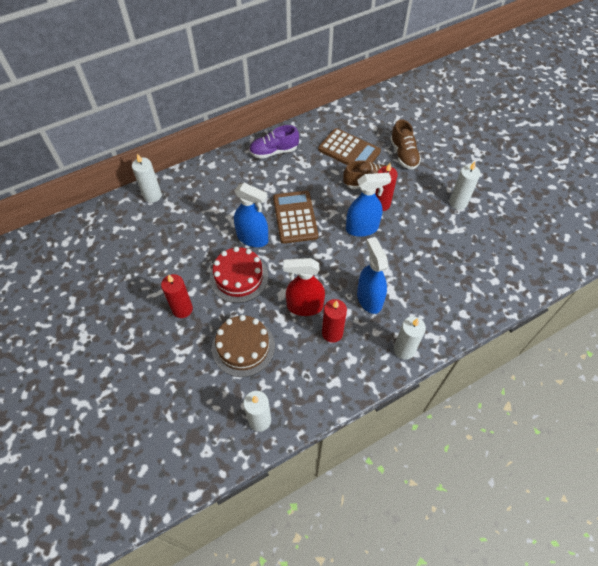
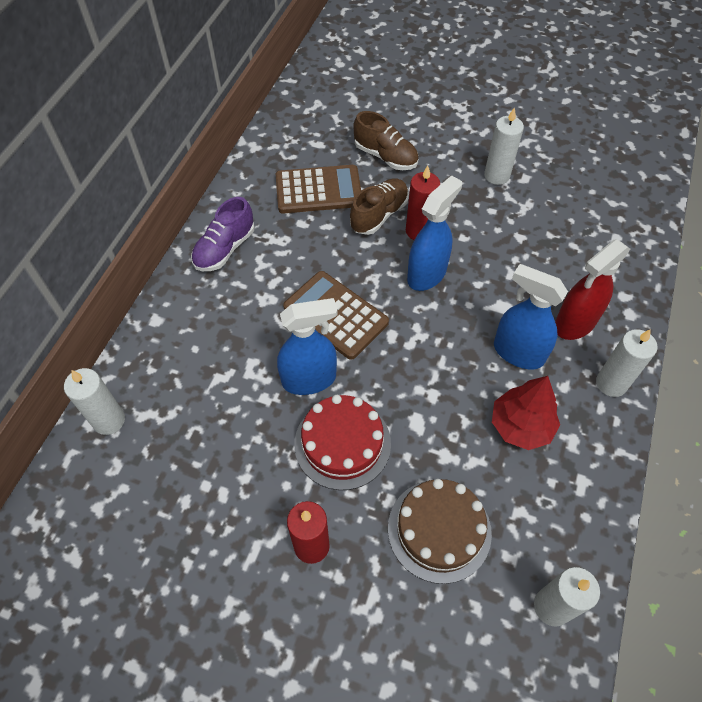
camera: 40 degrees left, 0 degrees up
(304, 306) = (458, 418): red spray bottle -> red spray bottle (574, 323)
(332, 333) = (521, 426): red candle -> red tree

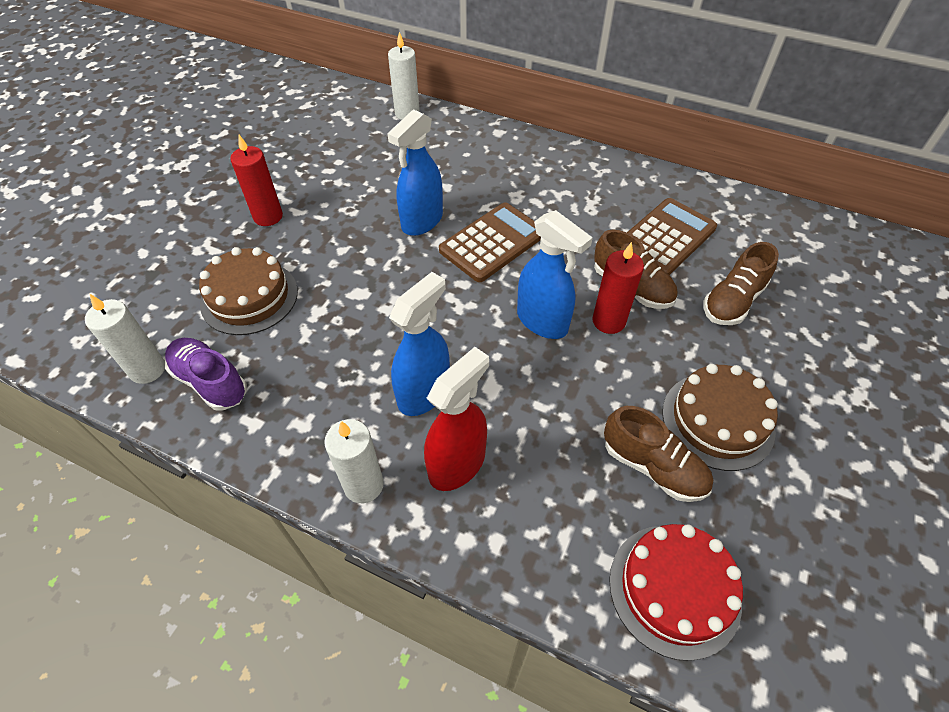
camera: 95 degrees right, 5 degrees down
(225, 249) = (578, 170): purple shoe -> purple shoe (210, 382)
(309, 379) = (422, 221): blue spray bottle -> blue spray bottle turned 45 degrees clockwise
(318, 190) = (665, 238): brown calculator -> brown calculator turned 135 degrees counterclockwise
(342, 443) = (352, 239): red cake -> red cake (674, 589)
(496, 176) = (718, 420): white candle -> brown cake
(521, 426) = (332, 378): red tree -> none
(542, 211) = (653, 467): none -> brown shoe
(574, 323) = (457, 464): red spray bottle -> red spray bottle turned 75 degrees clockwise

